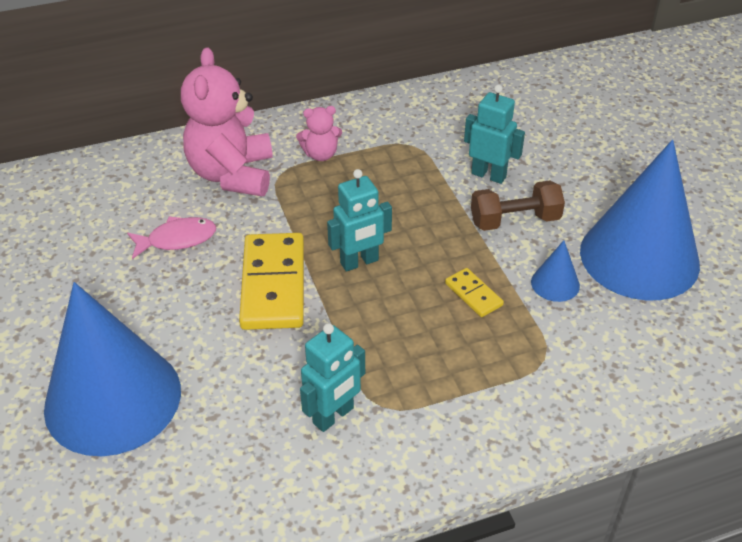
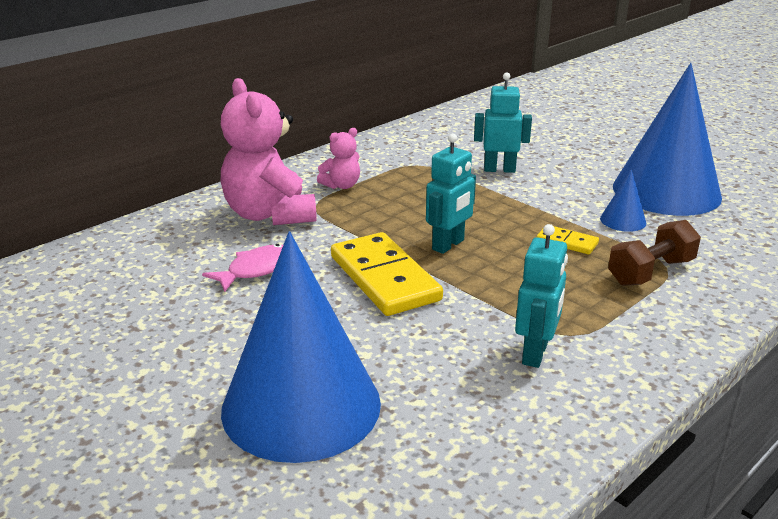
camera: 25 degrees left, 15 degrees down
(514, 220) = (549, 191): brown dumbbell -> brown dumbbell (650, 272)

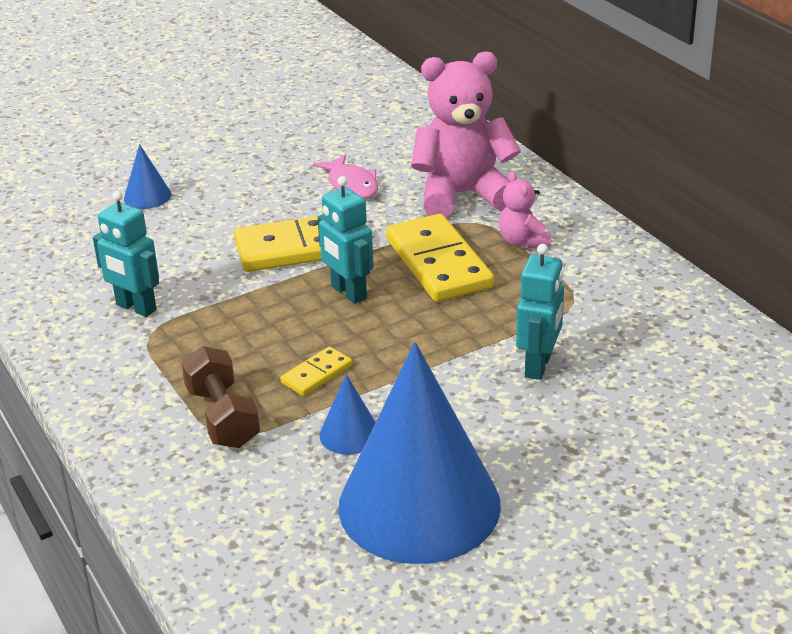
camera: 105 degrees right, 5 degrees up
(301, 405) = (147, 196): blue cone -> blue cone, size x0.40
(386, 213) = (438, 263): none -> yellow domino

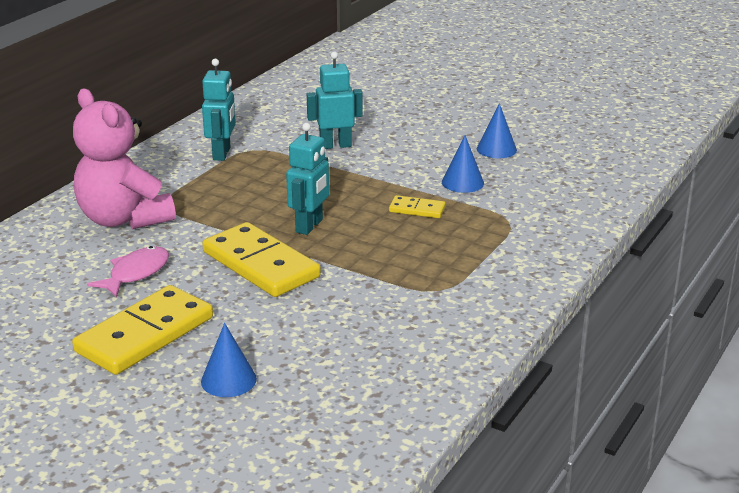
camera: 120 degrees left, 5 degrees down
(135, 308) = (413, 309): turquoise robot -> turquoise robot (222, 154)
(223, 417) = (495, 227): brown dumbbell -> none
(419, 505) = (496, 149): blue cone -> blue cone, size x0.40
(438, 263) = (239, 203): yellow domino -> yellow domino (144, 334)
(523, 241) = (184, 180): pink teddy bear -> none

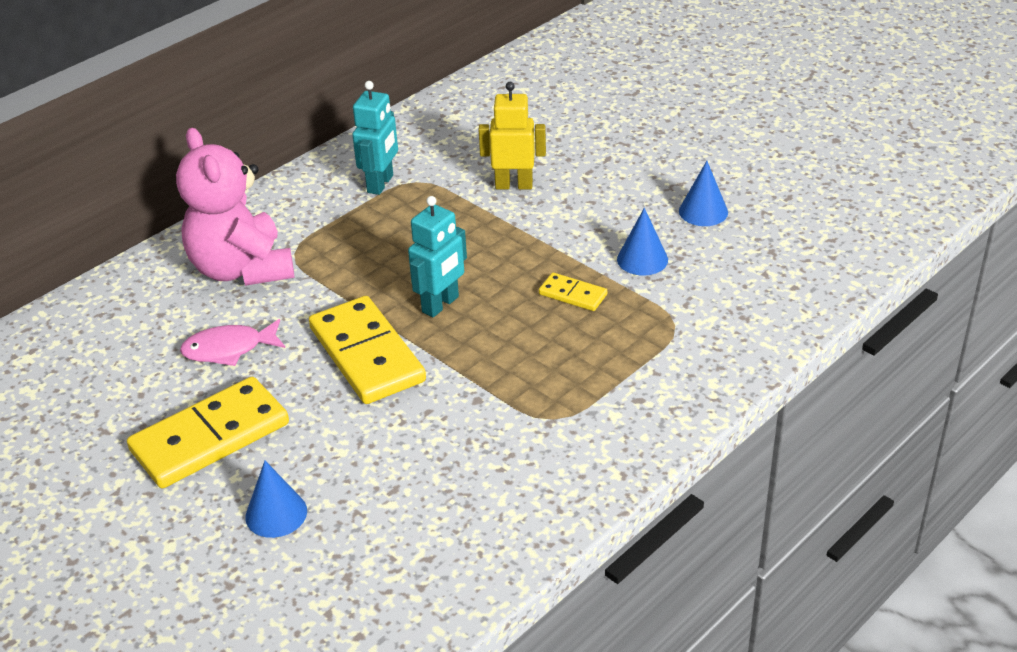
camera: 15 degrees right, 10 degrees up
(136, 273) = (229, 349): pink fish -> pink fish turned 150 degrees counterclockwise
(335, 145) = (514, 185): turquoise robot -> yellow robot

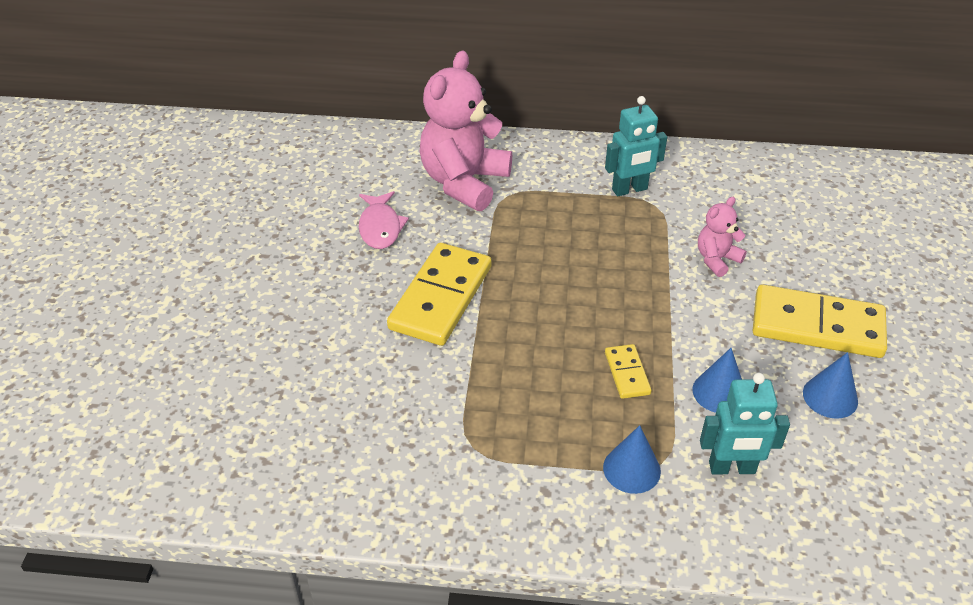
camera: 50 degrees right, 5 degrees up
(210, 437) = (290, 272): yellow domino -> yellow domino (817, 325)
(229, 349) = (380, 227): pink fish -> pink fish turned 135 degrees counterclockwise
(276, 514) = (245, 350): blue cone -> blue cone (631, 469)
(441, 305) = (533, 304): turquoise robot -> turquoise robot (732, 468)
(514, 185) = (716, 259): yellow robot -> pink teddy bear

